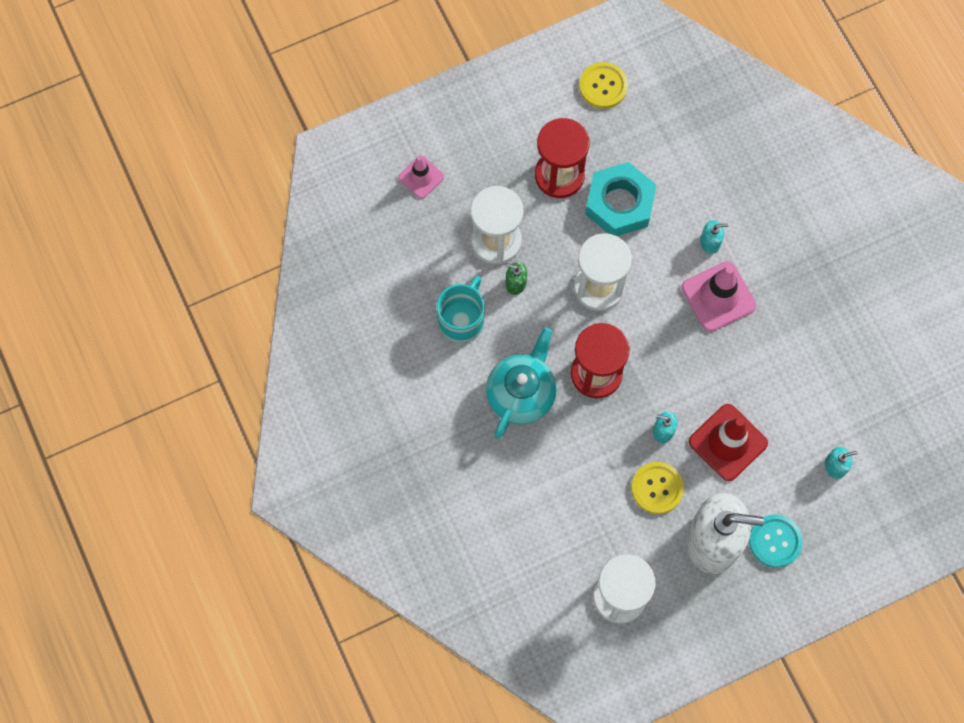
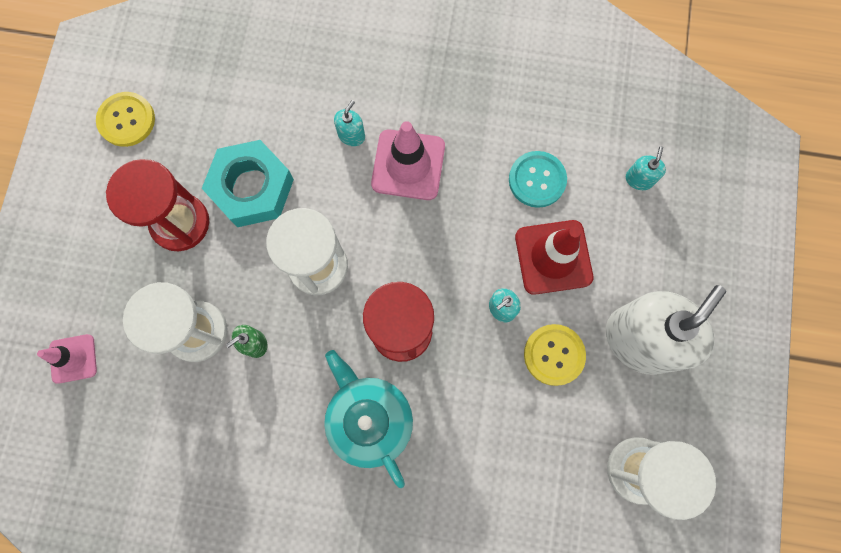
camera: 55 degrees left, 5 degrees up
(462, 319) = (250, 424): turquoise mug -> none
(775, 541) = (675, 282): turquoise button -> turquoise button (537, 180)

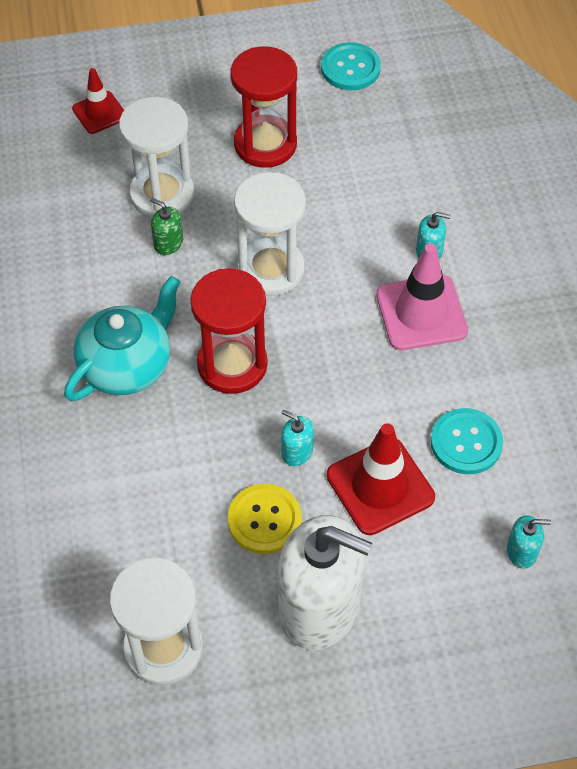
camera: 70 degrees right, 20 degrees down
(73, 358) = (99, 113): pink traffic cone -> red traffic cone
(126, 120) = (350, 68): yellow button -> turquoise button
(252, 188) = (328, 188): turquoise nut -> none

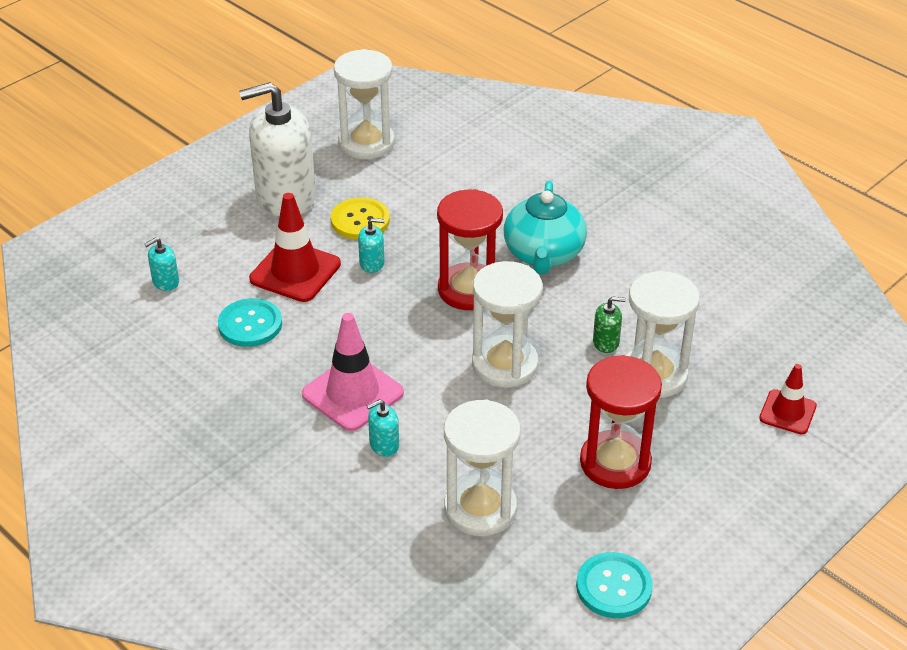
camera: 145 degrees right, 15 degrees down
(395, 164) = (480, 508): none -> white hourglass

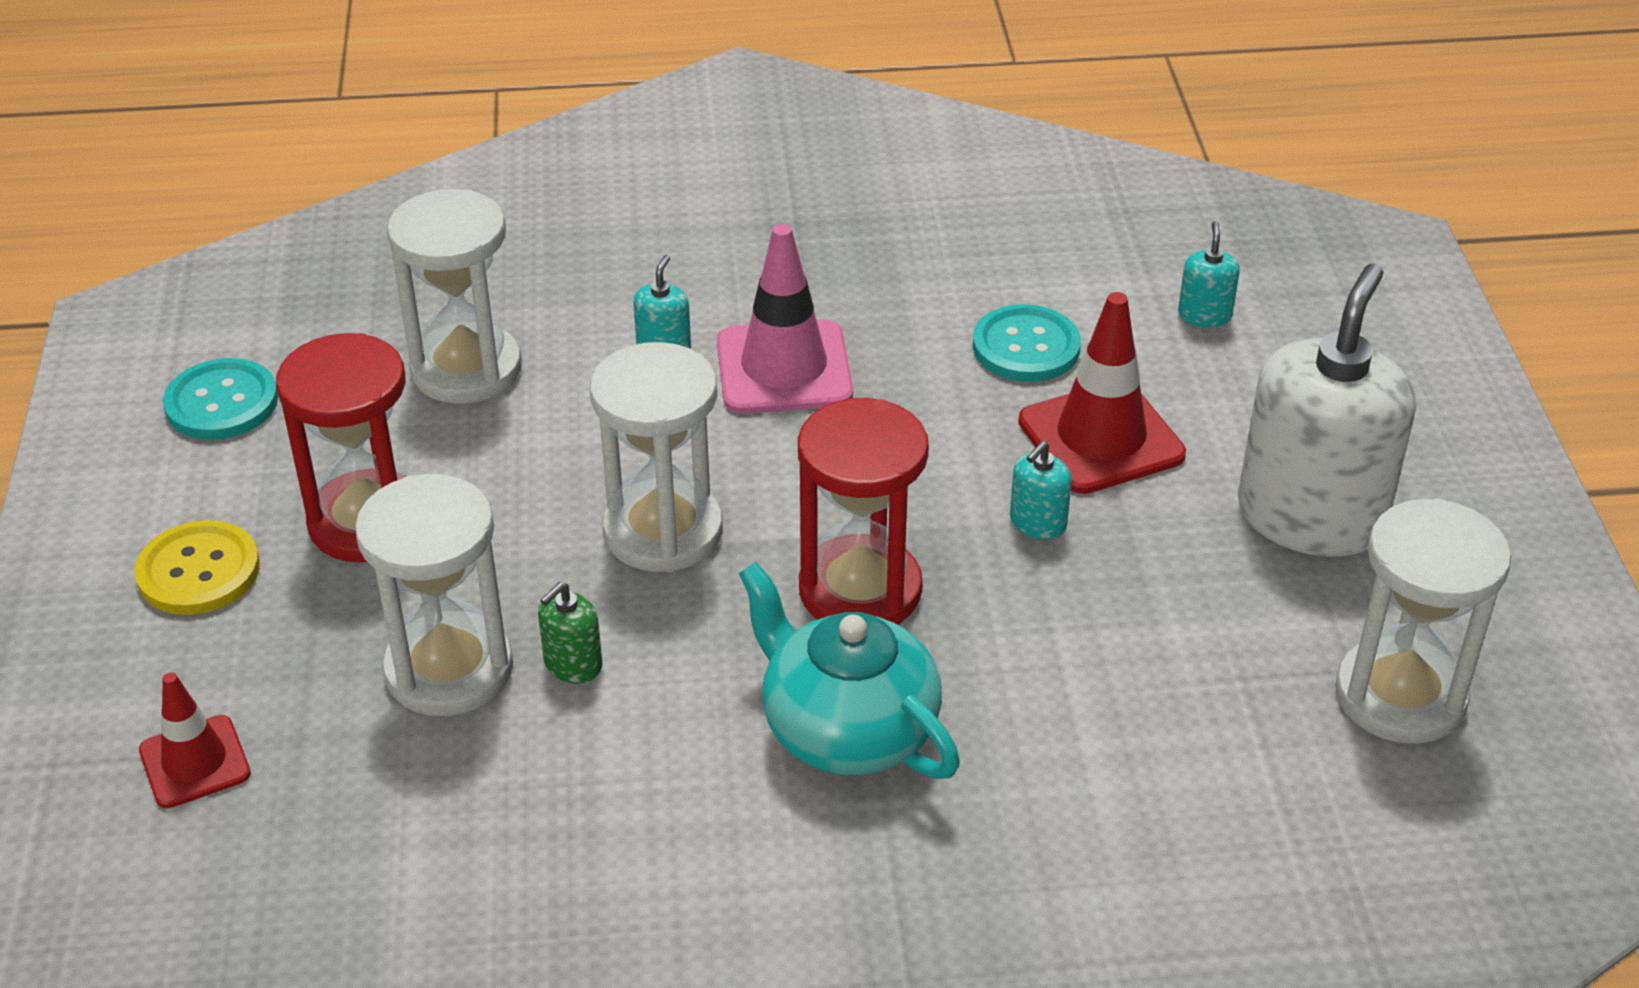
camera: 130 degrees right, 0 degrees up
(360, 220) = (1163, 567): yellow button -> yellow button (198, 571)

